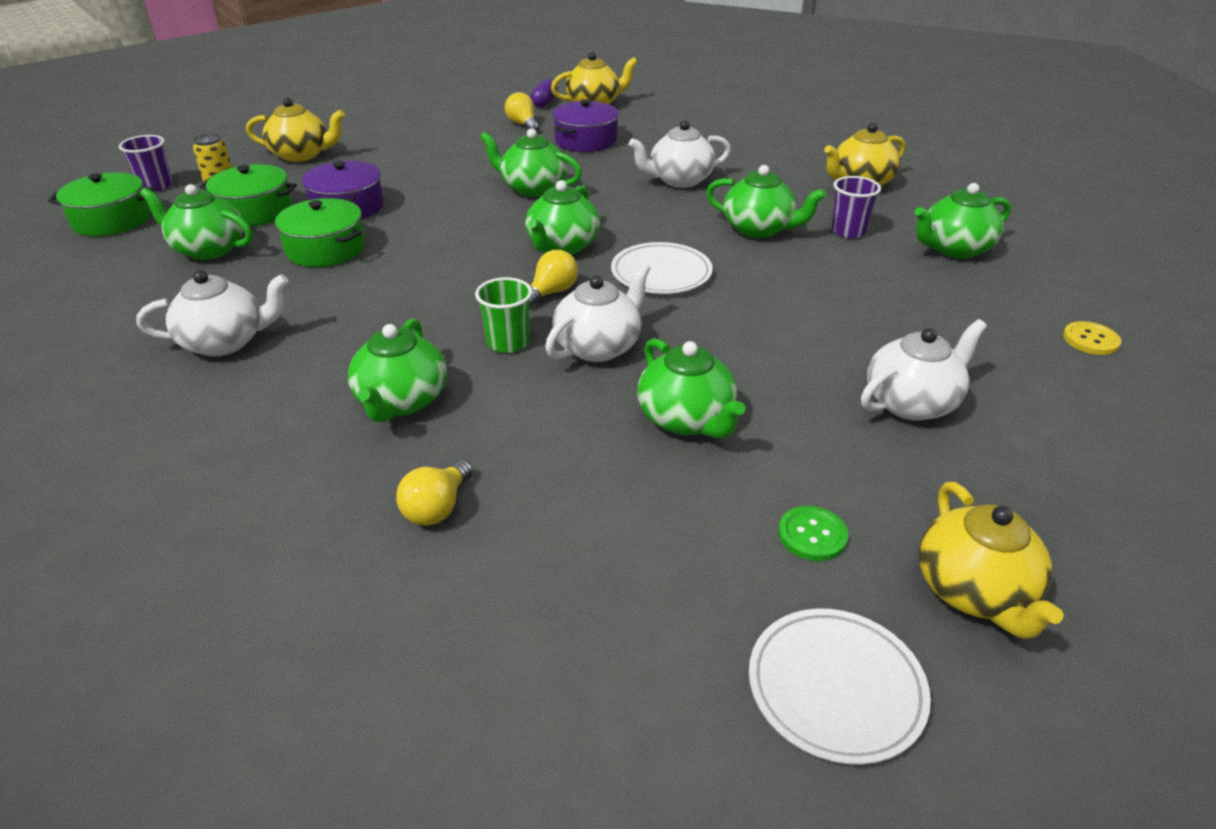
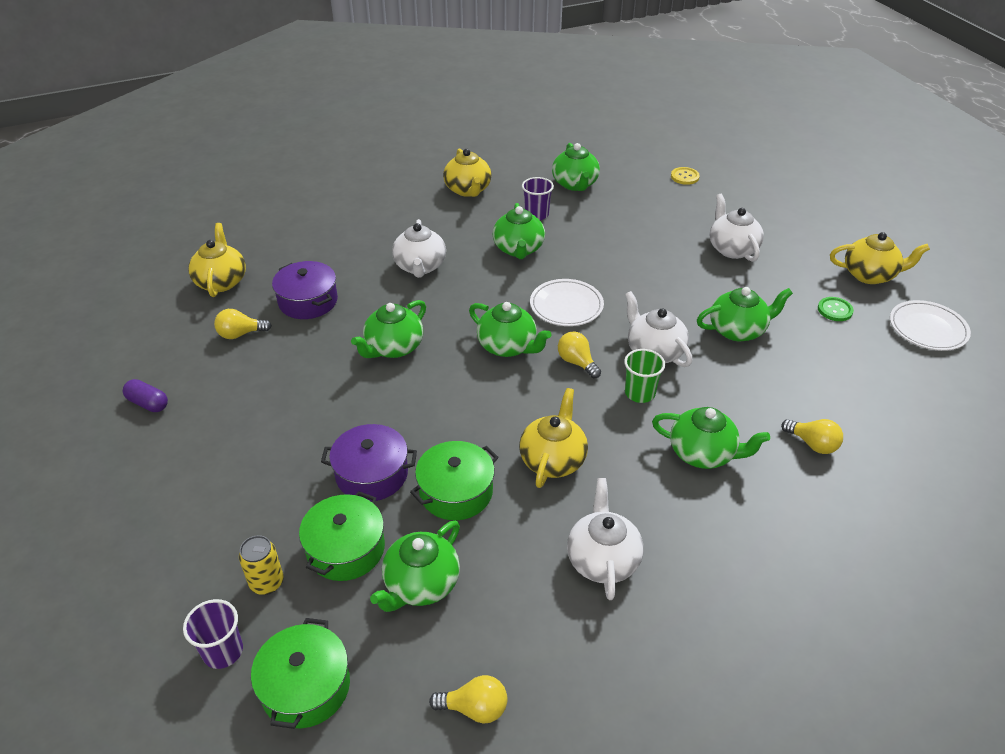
camera: 75 degrees left, 5 degrees up
(61, 293) = (474, 708): none -> yellow light bulb
(301, 155) = (211, 510): yellow teapot -> yellow teapot (553, 460)
(544, 102) = (191, 312): purple capsule -> purple capsule (148, 403)
(759, 229) = (518, 249): green teapot -> green teapot turned 135 degrees clockwise

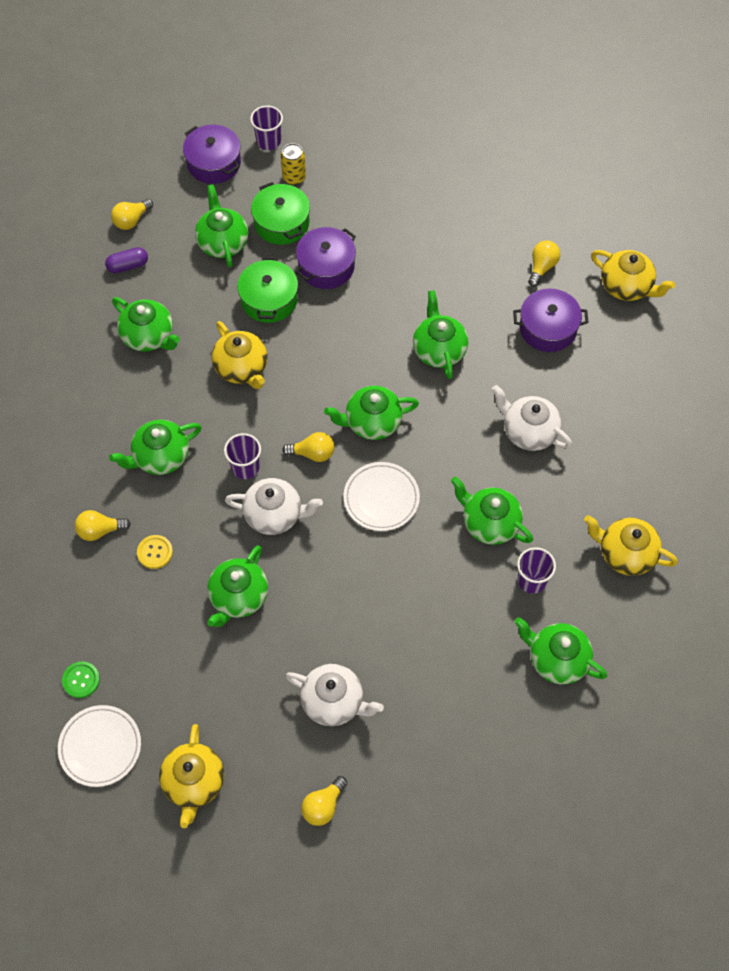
camera: 130 degrees right, 20 degrees up
(148, 403) = (507, 185): purple capsule -> purple capsule (128, 266)
(305, 686) = (214, 163): green pot -> purple pot
(602, 559) = (149, 336): white teapot -> green teapot
(640, 393) = (245, 467): green cup -> purple cup
(684, 177) = (482, 781): yellow button -> yellow button (155, 552)
(791, 220) = (323, 806): none -> yellow light bulb
(835, 310) = (187, 698): green button -> green button (81, 680)
(870, 275) = (194, 783): yellow teapot -> yellow teapot turned 45 degrees counterclockwise

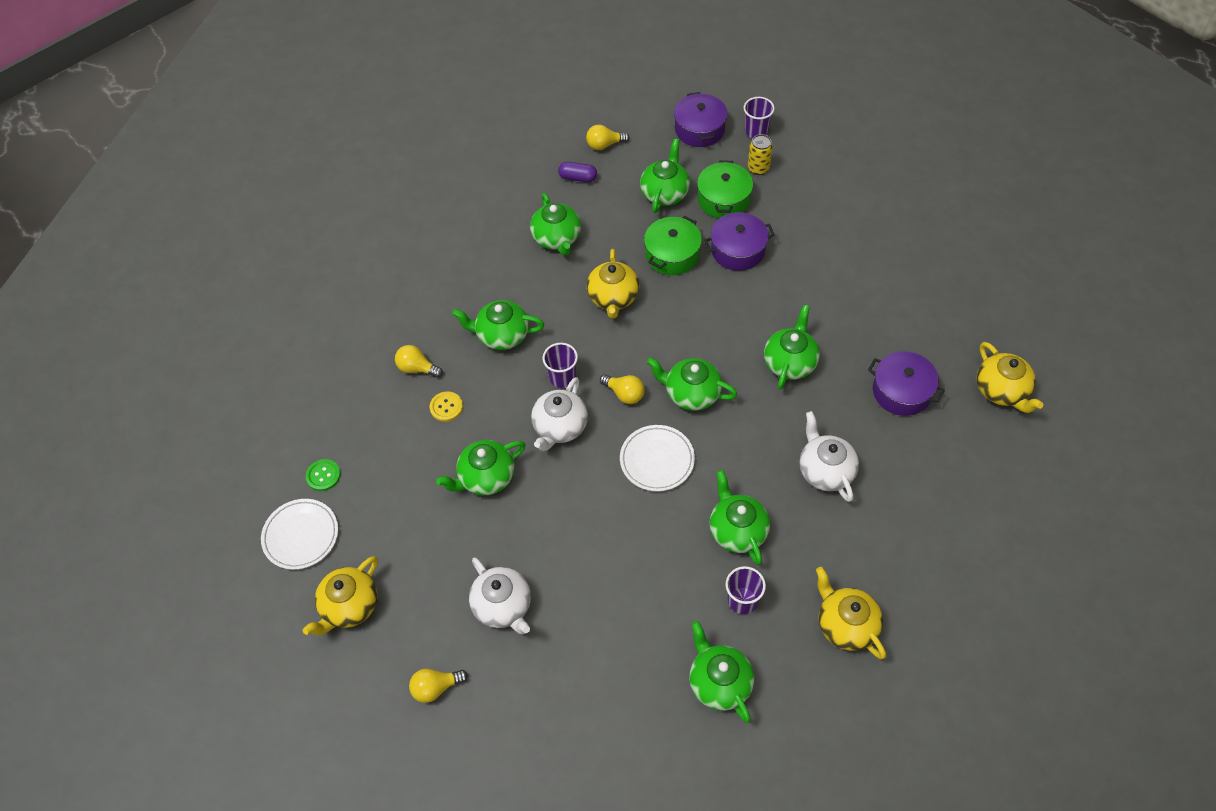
camera: 35 degrees right, 5 degrees down
(274, 515) = (560, 427): white teapot -> white teapot turned 75 degrees clockwise
(542, 267) = (930, 337): yellow light bulb -> none

